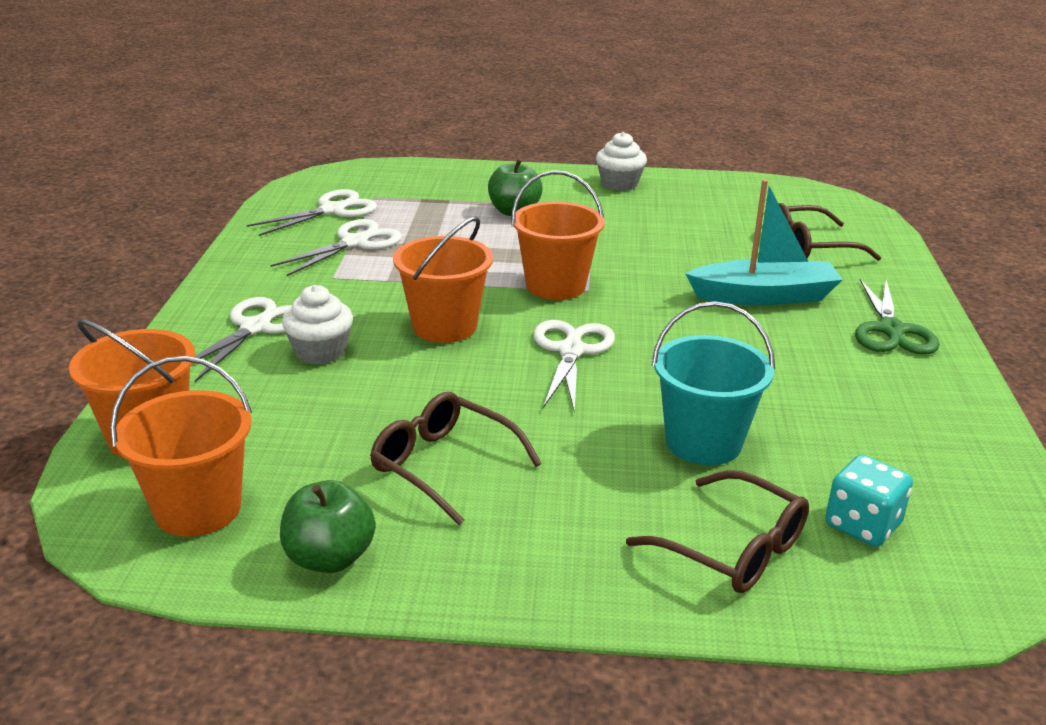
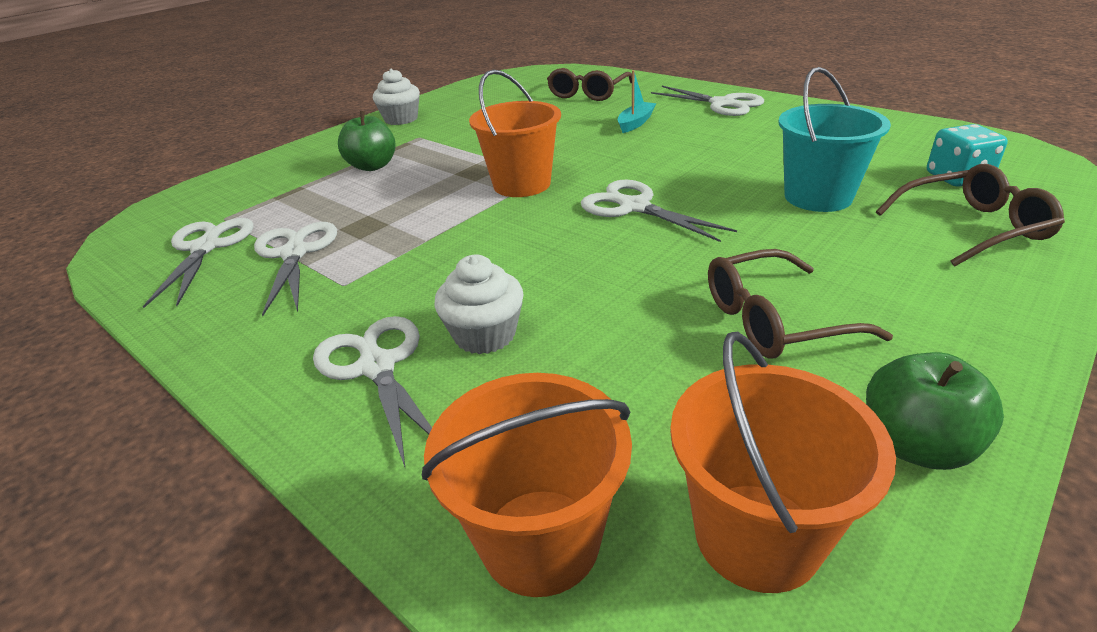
camera: 50 degrees left, 5 degrees up
(444, 326) = (524, 251): orange bucket -> none
(764, 296) = (635, 123): turquoise boat -> turquoise boat, size x0.53
(891, 330) = (722, 104): green scissors -> white scissors

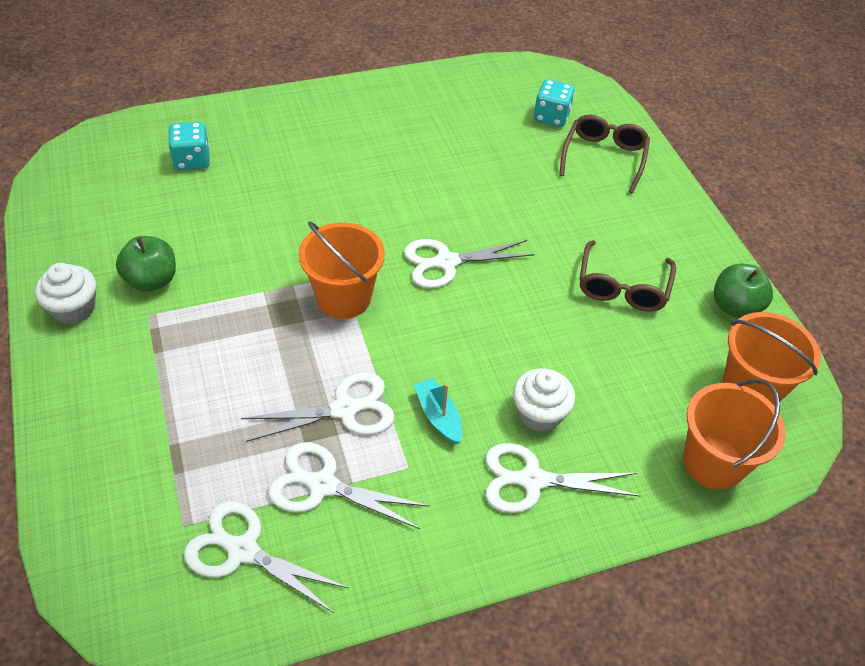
camera: 65 degrees left, 15 degrees up
(372, 166) = (185, 375): green apple -> green apple (152, 280)
(588, 93) = (192, 160): brown glasses -> turquoise dice
(635, 123) = (301, 176): turquoise boat -> turquoise boat (438, 416)
(722, 104) = (324, 114): white scissors -> white scissors (344, 409)
(818, 197) = (517, 180): turquoise bucket -> none

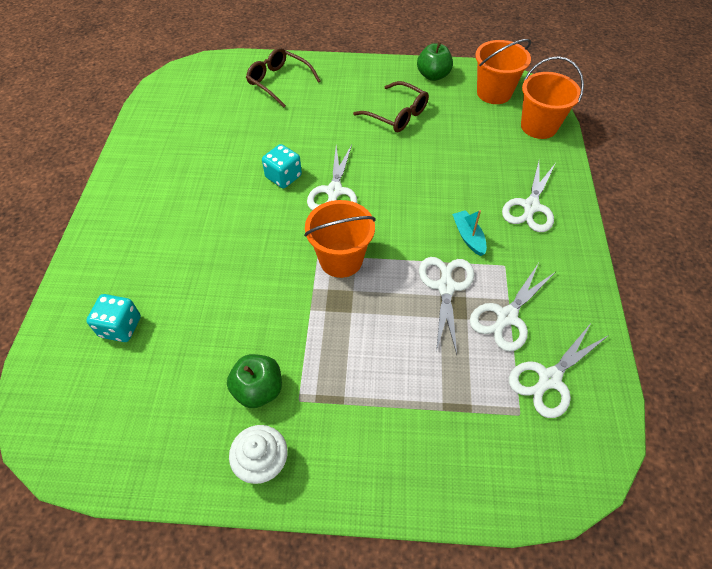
camera: 65 degrees left, 5 degrees up
(438, 416) = (468, 237): turquoise boat -> turquoise boat turned 75 degrees clockwise
(539, 413) = (482, 187): white cupcake -> none
(551, 117) = (222, 92): turquoise dice -> turquoise dice (283, 177)

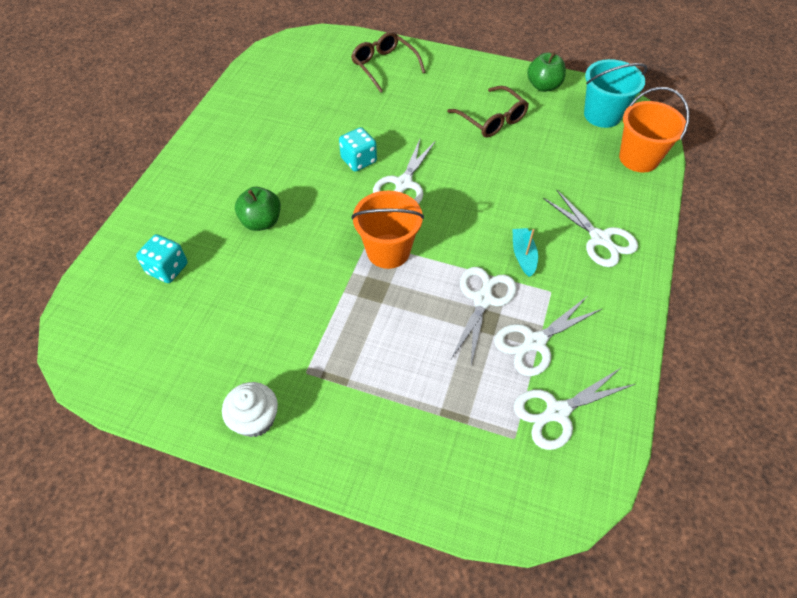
camera: 15 degrees right, 0 degrees up
(258, 390) = (272, 354): green apple -> green apple (261, 222)
(494, 93) = (602, 115): orange bucket -> turquoise bucket
(530, 206) = (600, 239): white scissors -> white scissors turned 75 degrees counterclockwise

